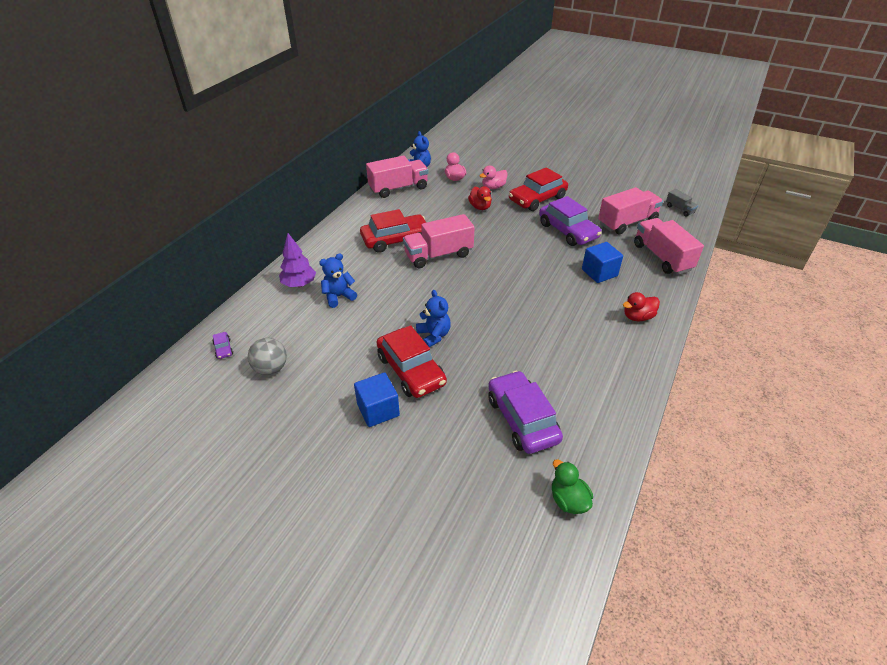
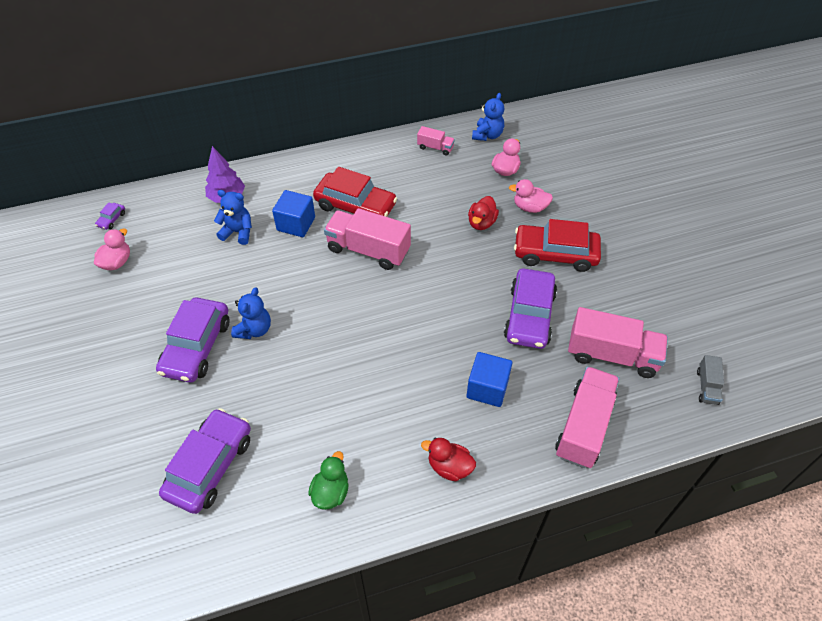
camera: 45 degrees right, 10 degrees up
(271, 368) = (117, 262): grey ball -> pink duck
(378, 410) = (132, 360): blue cube -> blue cube (296, 224)
(398, 188) = (435, 147): pink truck -> pink truck, size x0.49
(411, 370) = (197, 347): red car -> purple car
(568, 500) = (143, 564): green duck -> green duck (331, 492)

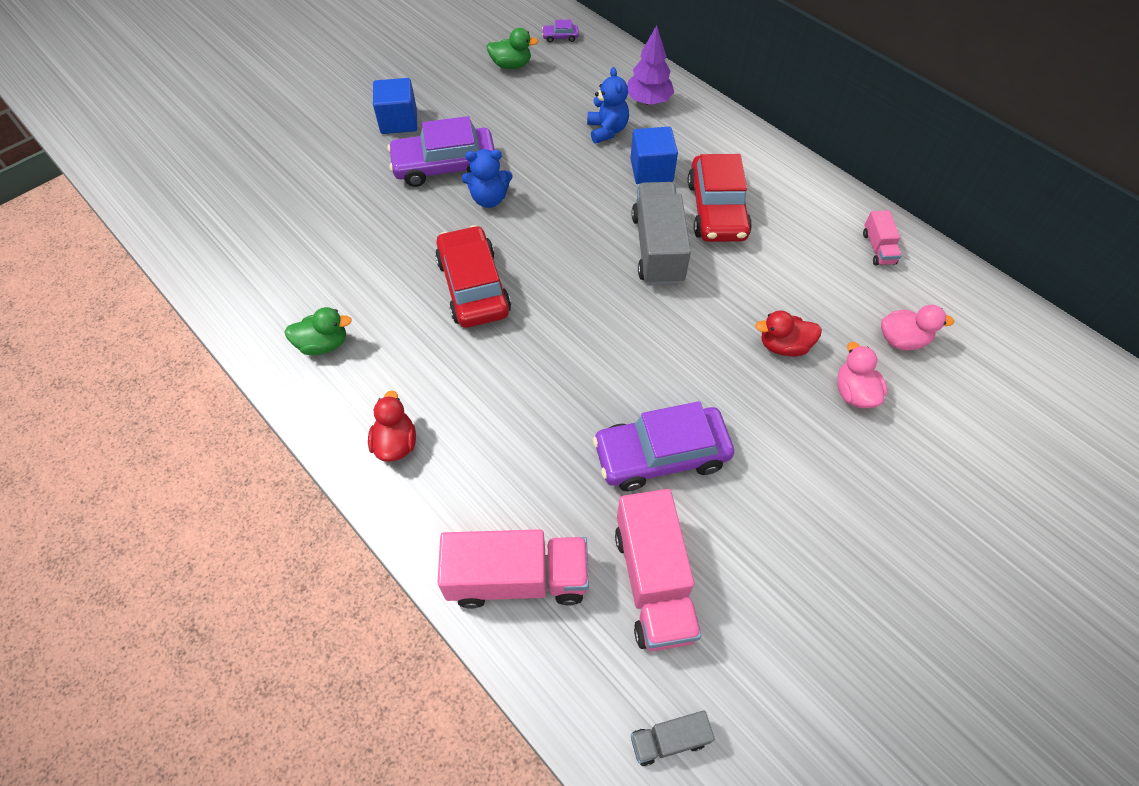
camera: 65 degrees right, 5 degrees up
(117, 262) = (511, 65): pink duck -> green duck
(210, 466) = (316, 236): purple car -> none
(368, 250) = (657, 249): pink truck -> grey truck
(487, 135) = (952, 296): blue teddy bear -> none
(487, 388) = (522, 445): blue cube -> blue cube (399, 121)
(555, 254) = (790, 452): red car -> red car (473, 287)

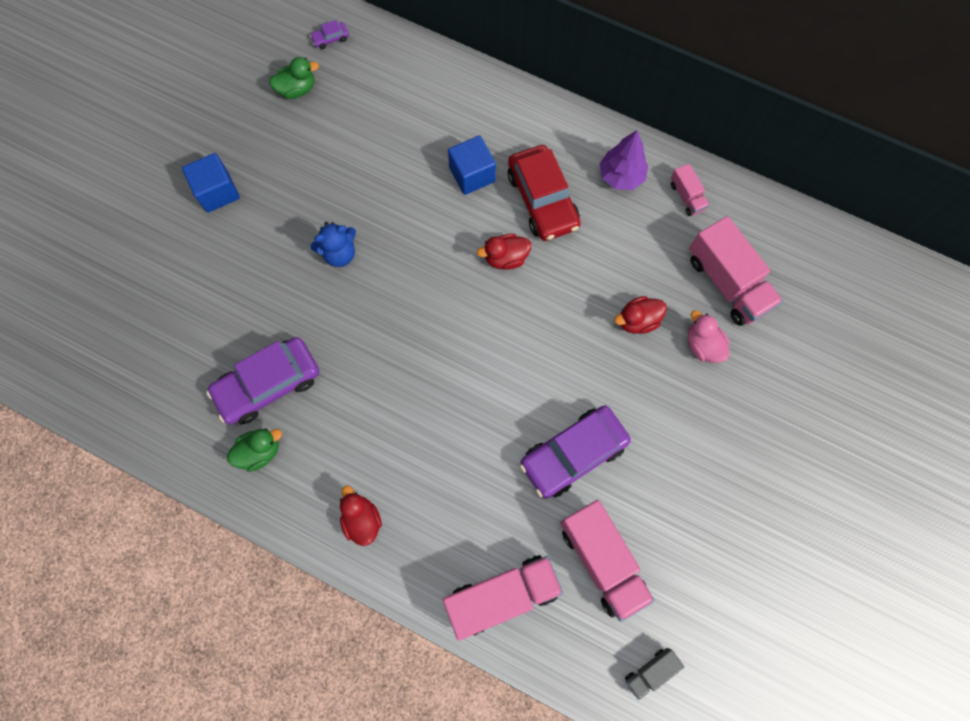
camera: 20 degrees left, 15 degrees up
(445, 166) = (283, 230): purple car -> purple car (268, 384)
(473, 287) = (363, 351): red car -> none
(607, 130) = (416, 141): blue teddy bear -> none
(648, 101) = (442, 94): purple tree -> purple tree (621, 176)
(657, 249) = (505, 258): grey truck -> red duck
(902, 340) = (727, 283): pink duck -> pink truck

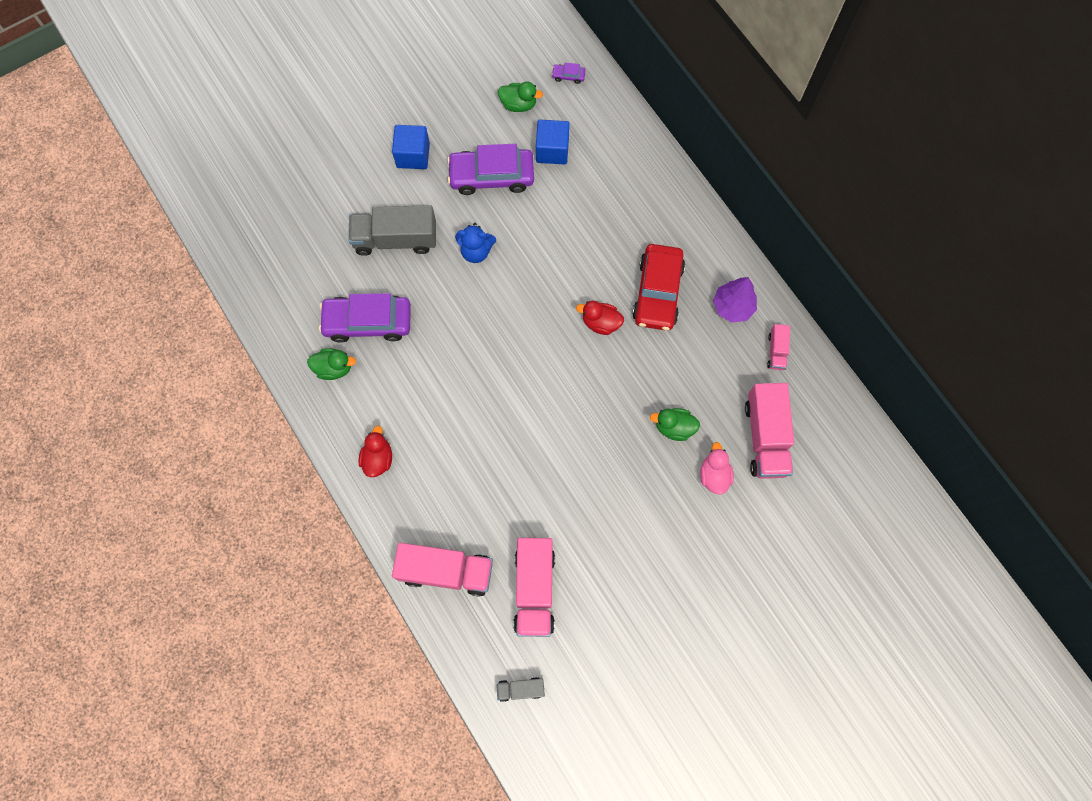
camera: 30 degrees right, 0 degrees up
(248, 285) = (395, 239): none -> grey truck
(472, 174) = (614, 243): blue cube -> blue cube (552, 150)
(573, 454) = (561, 500): purple car -> purple car (492, 176)
(637, 320) = (674, 427): red duck -> green duck

